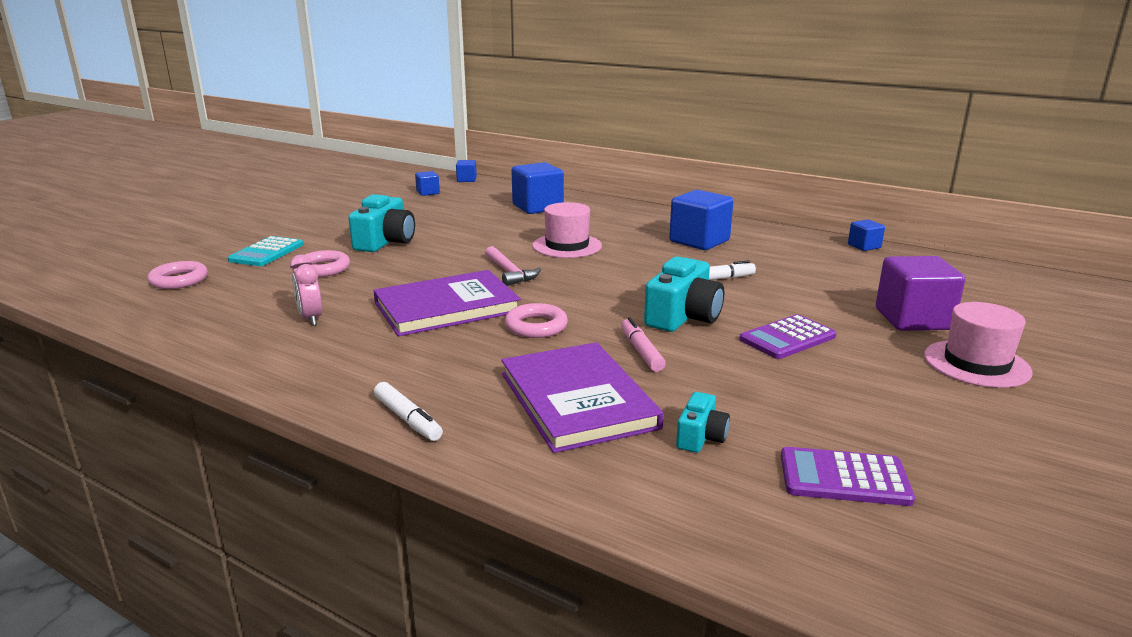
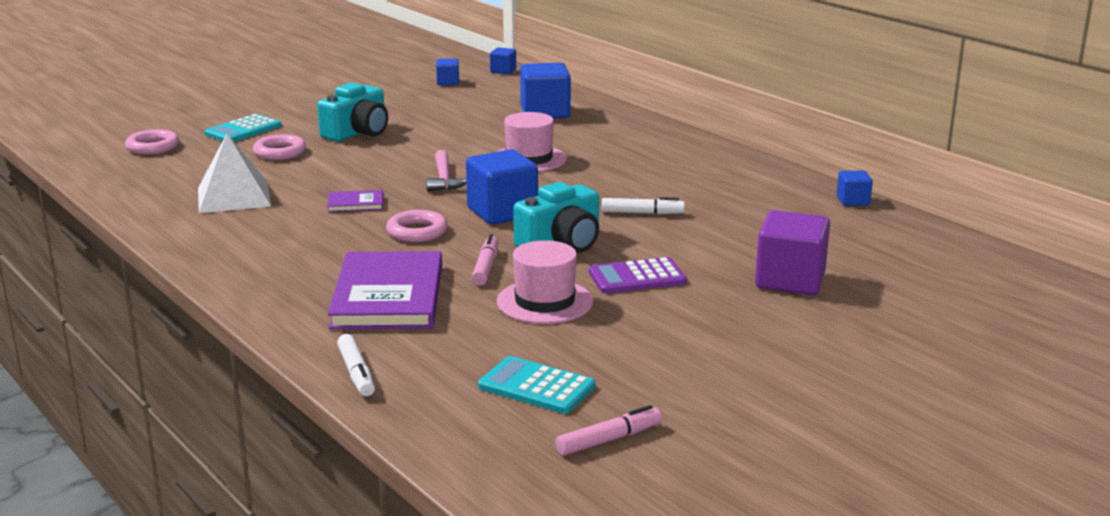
camera: 20 degrees right, 0 degrees up
(310, 318) = (234, 197): pink clock -> white pyramid
(407, 419) = (243, 287): white marker -> white marker (356, 373)
(447, 307) = (355, 203): purple book -> purple book, size x0.45
(699, 241) = (673, 171): blue cube -> blue cube (502, 212)
(700, 437) = (457, 339): turquoise camera -> none
(844, 478) = (536, 386): purple calculator -> turquoise calculator
(976, 364) = (791, 328): pink hat -> pink hat (544, 301)
(994, 529) = (609, 440): none -> pink marker

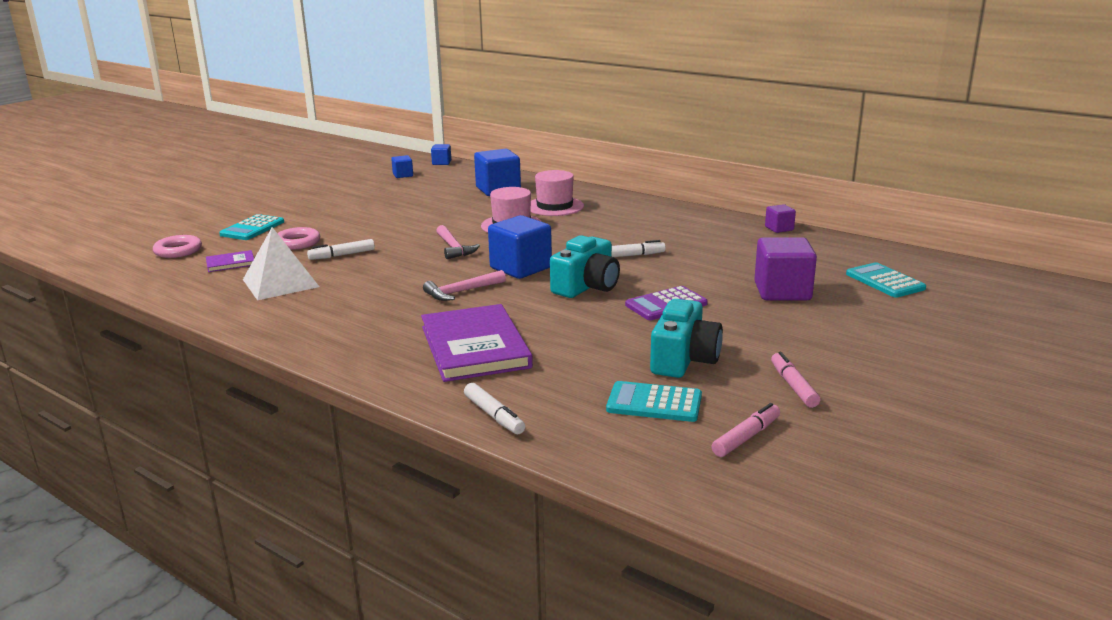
camera: 15 degrees left, 0 degrees up
(317, 173) = (342, 255): none -> white marker
(355, 203) = (393, 276): purple book -> purple book (230, 263)
(357, 132) = (354, 220): turquoise camera -> turquoise camera (683, 359)
(417, 232) = (461, 292): pink ring -> pink hammer
(486, 267) = (540, 312): pink marker -> pink marker (793, 386)
(544, 301) = (608, 333): pink hat -> pink hat (554, 206)
(853, 201) = (779, 228): blue cube -> purple cube
(932, 285) = (885, 281): none -> turquoise calculator

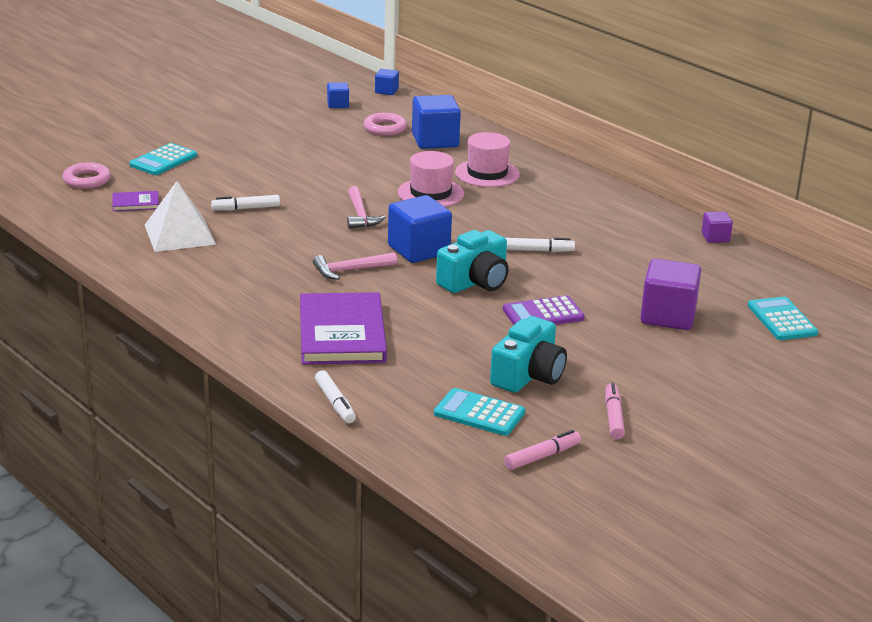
camera: 10 degrees right, 5 degrees up
(297, 243) = (205, 186): pink ring -> pink ring (385, 128)

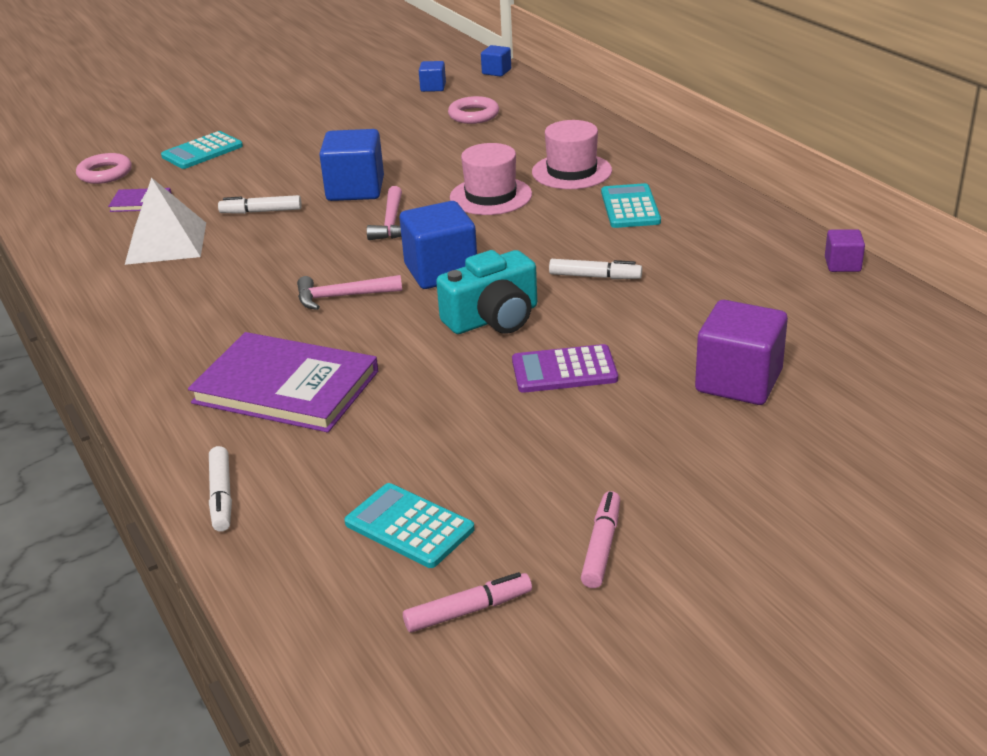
camera: 15 degrees right, 5 degrees up
(342, 333) = (286, 387): purple book -> purple book turned 75 degrees counterclockwise
(435, 141) = (526, 130): blue cube -> blue cube (355, 189)
(528, 375) = (505, 466): turquoise camera -> none
(782, 320) = (906, 394): turquoise calculator -> turquoise calculator (630, 207)

